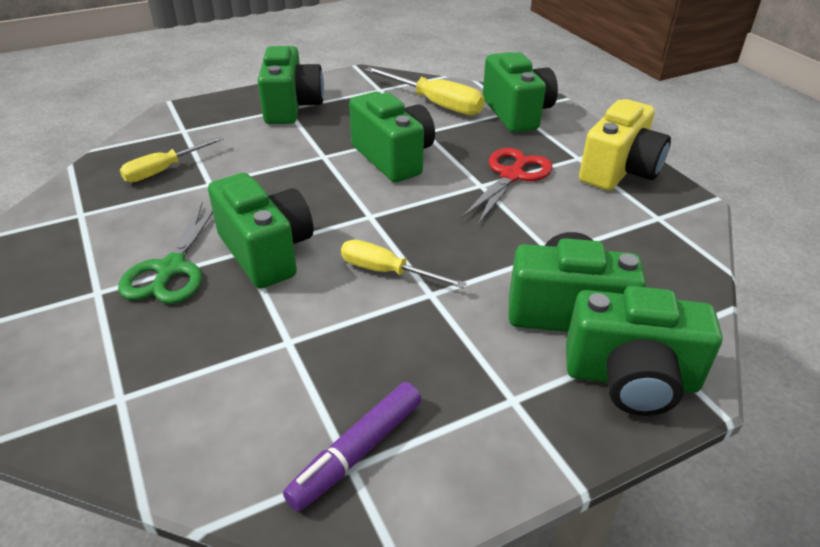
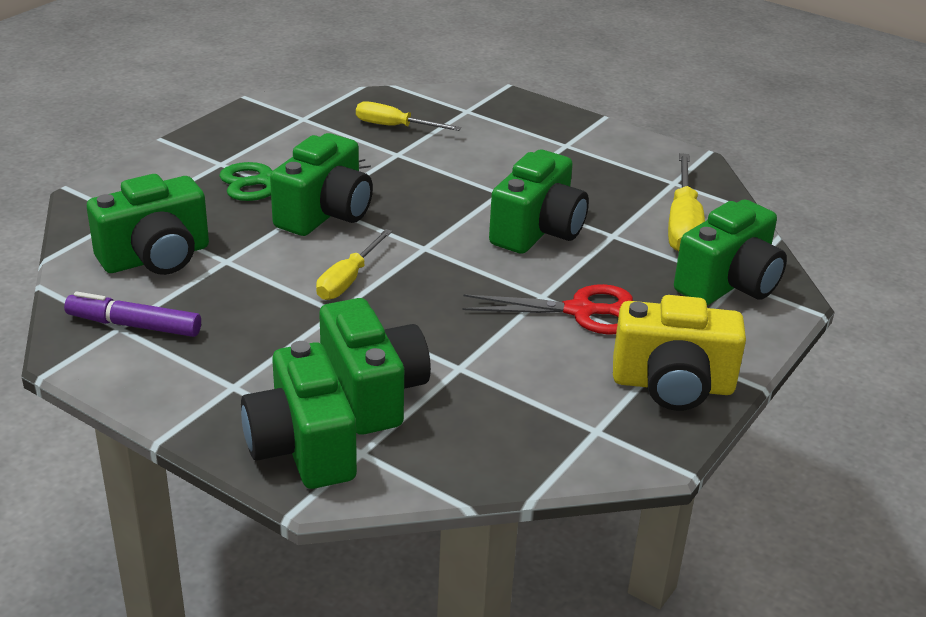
camera: 60 degrees right, 5 degrees down
(291, 107) = (571, 146): green camera -> green camera (156, 257)
(387, 272) = (348, 280): yellow screwdriver -> yellow screwdriver turned 150 degrees counterclockwise

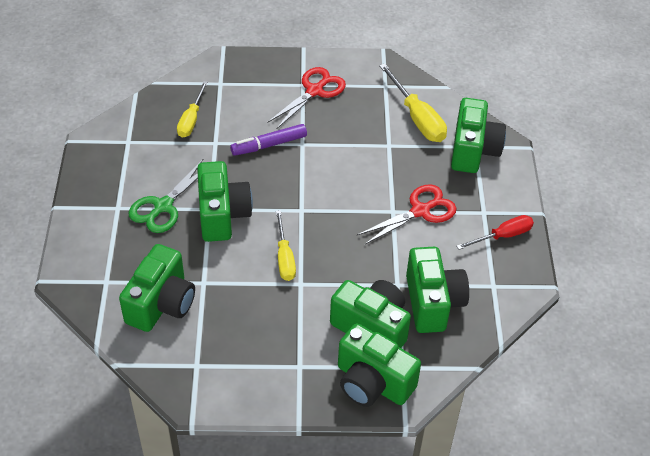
camera: 35 degrees left, 15 degrees up
(134, 325) = (203, 359): purple marker -> purple marker (269, 145)
(394, 126) = (191, 120): yellow screwdriver -> yellow screwdriver turned 60 degrees counterclockwise
(538, 231) = (349, 163): green camera -> green camera (433, 302)
(573, 155) = (314, 91): none -> red scissors
(672, 385) = (503, 236): yellow camera -> red screwdriver

